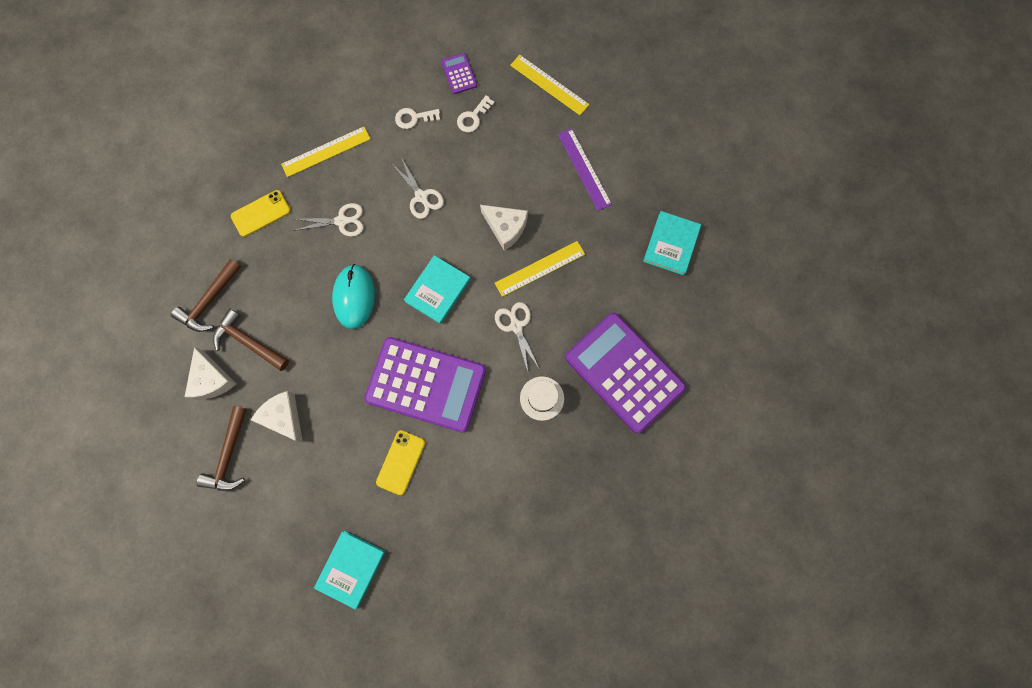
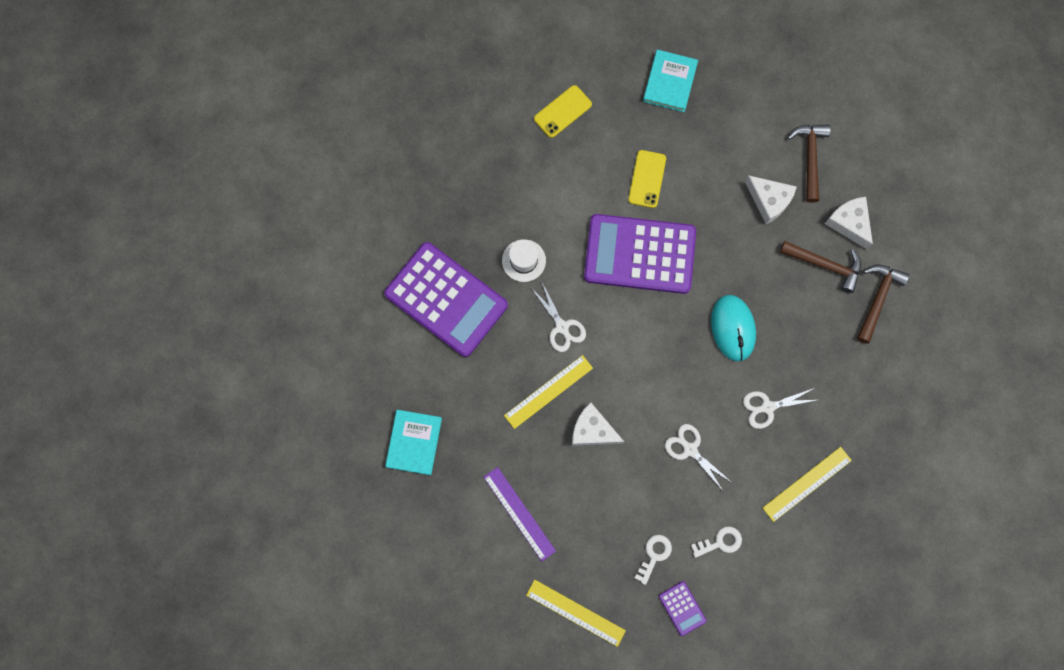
camera: 170 degrees right, 0 degrees up
(261, 213) = (855, 400): yellow phone -> yellow phone (562, 111)
(438, 290) = (649, 350): turquoise book -> none

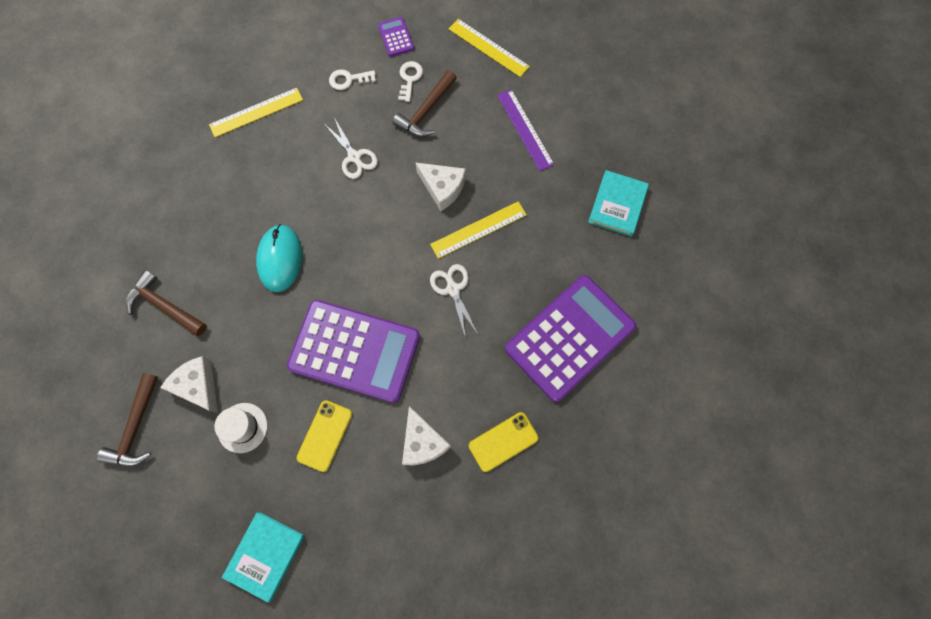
camera: 170 degrees left, 5 degrees down
(446, 299) = (570, 338): purple calculator -> purple calculator turned 90 degrees clockwise
(523, 260) = (480, 366): white hat -> white hat (242, 427)
(562, 111) = (402, 539): yellow phone -> yellow phone (503, 441)
(654, 555) = (410, 79): white key -> white key turned 150 degrees clockwise
(767, 407) = (270, 181): white scissors -> none
(849, 223) = (122, 346): white cheese -> white cheese (422, 442)
(877, 299) = (125, 263): brown hammer -> brown hammer (426, 111)

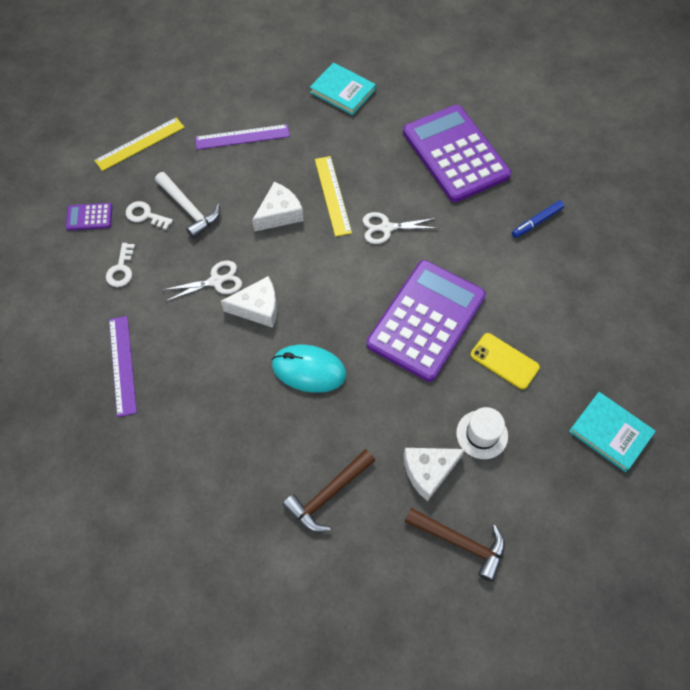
camera: 75 degrees left, 10 degrees down
(256, 112) = (123, 365): yellow ruler -> purple ruler
(422, 442) = (526, 282): white cheese -> white cheese (258, 308)
(426, 111) = (189, 209): brown hammer -> white hammer
(503, 441) = (537, 222): yellow phone -> blue marker

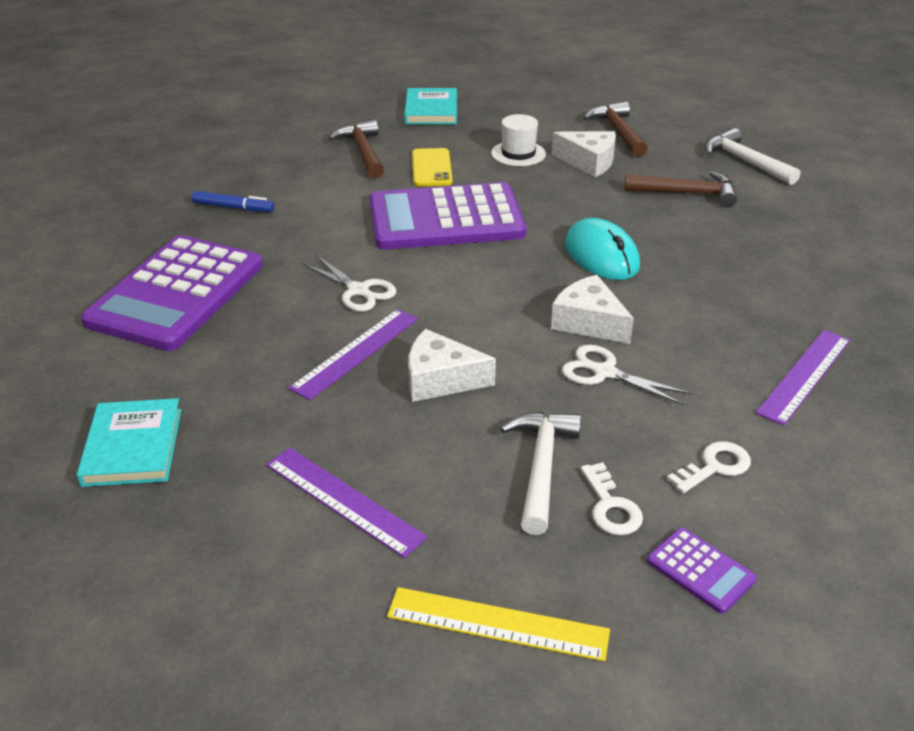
camera: 130 degrees left, 25 degrees down
(332, 195) = (356, 353): yellow ruler -> purple ruler
(332, 591) = (745, 161): none -> white hammer
(566, 336) = (363, 151): none -> brown hammer

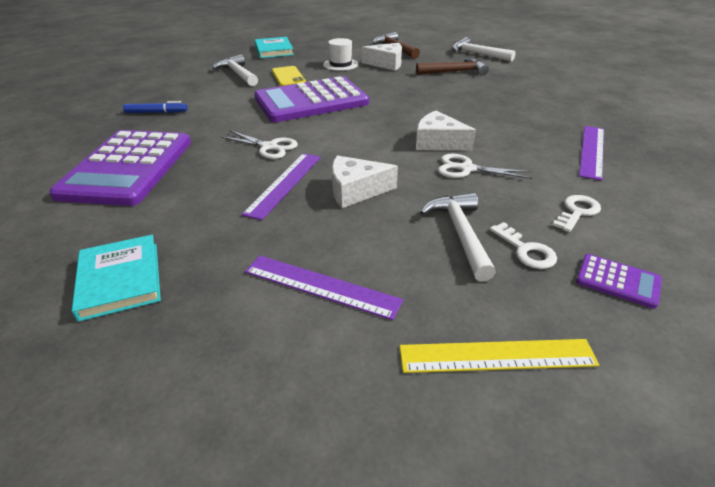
camera: 15 degrees left, 0 degrees up
(363, 151) = (238, 74): brown hammer -> white hammer
(601, 255) = (423, 107): turquoise mouse -> none

